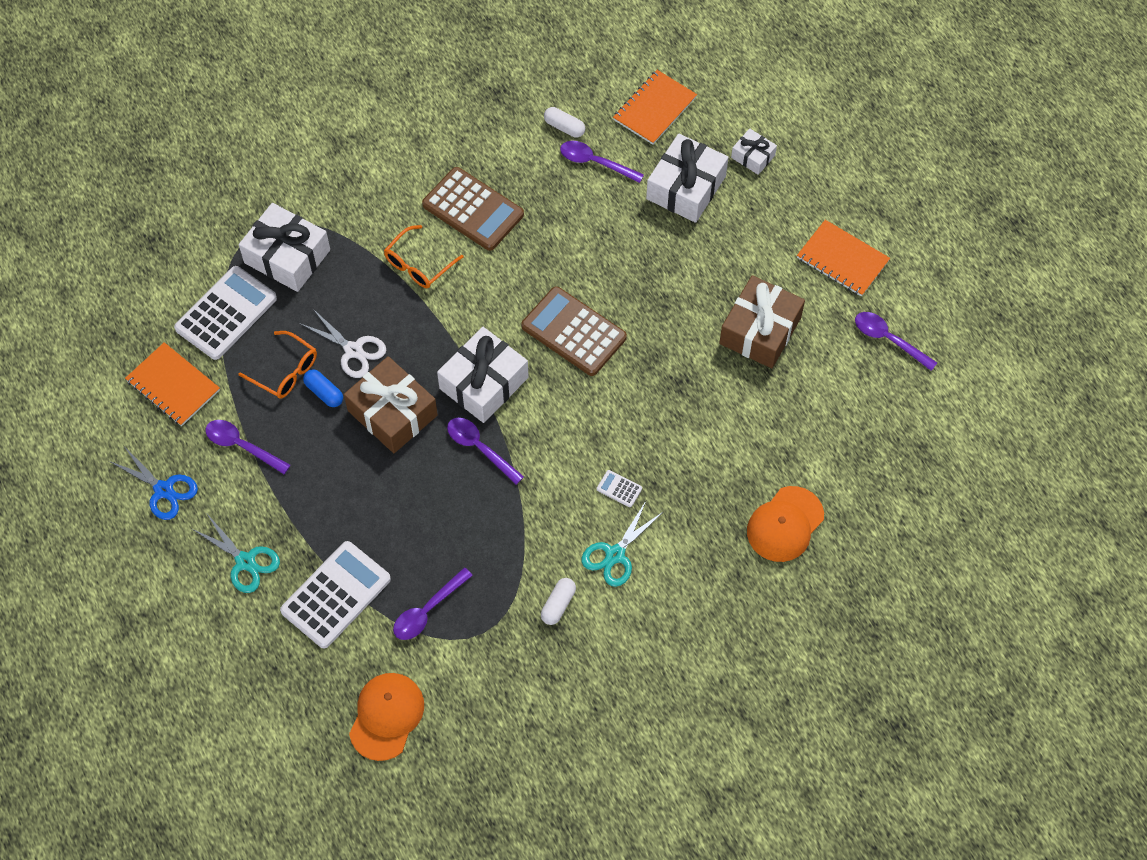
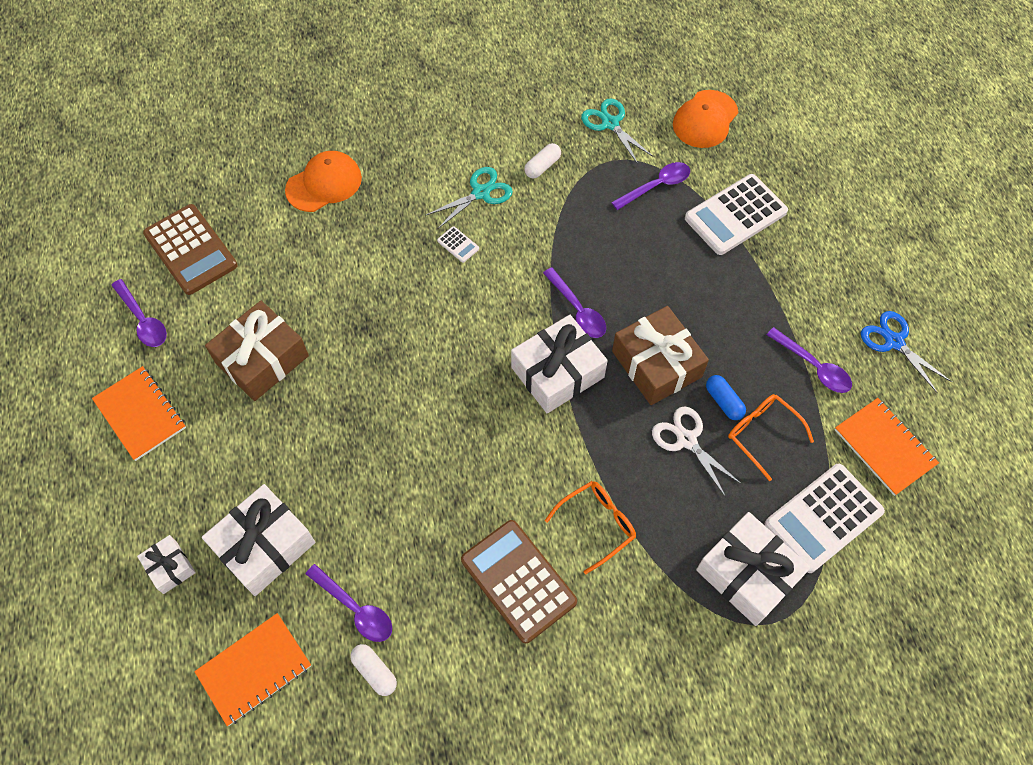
camera: 165 degrees left, 0 degrees up
(245, 561) = (816, 260): turquoise scissors -> turquoise scissors (610, 123)
(573, 332) = (450, 404): brown calculator -> brown calculator (191, 250)

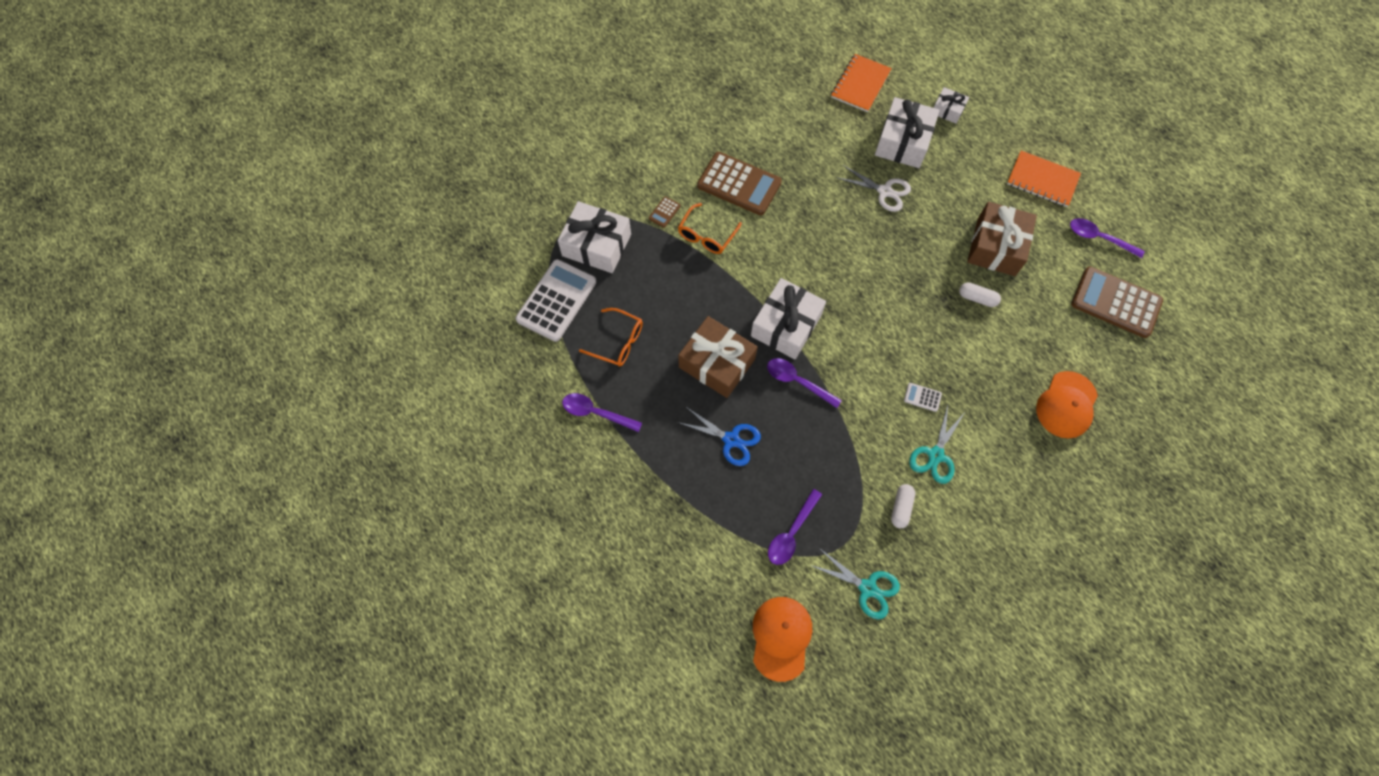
camera: 155 degrees right, 5 degrees up
(355, 608) = (826, 133): purple spoon -> none
(374, 672) = (794, 109): white capsule -> white capsule (977, 298)
(638, 583) = (664, 212): none -> brown calculator
(686, 440) = (671, 315): white scissors -> white scissors (884, 191)
(723, 401) = (655, 355): blue capsule -> none
(735, 215) = (709, 532): white calculator -> none
(884, 447) = (525, 369): orange notebook -> none
(894, 342) = (537, 463): blue scissors -> blue scissors (731, 439)

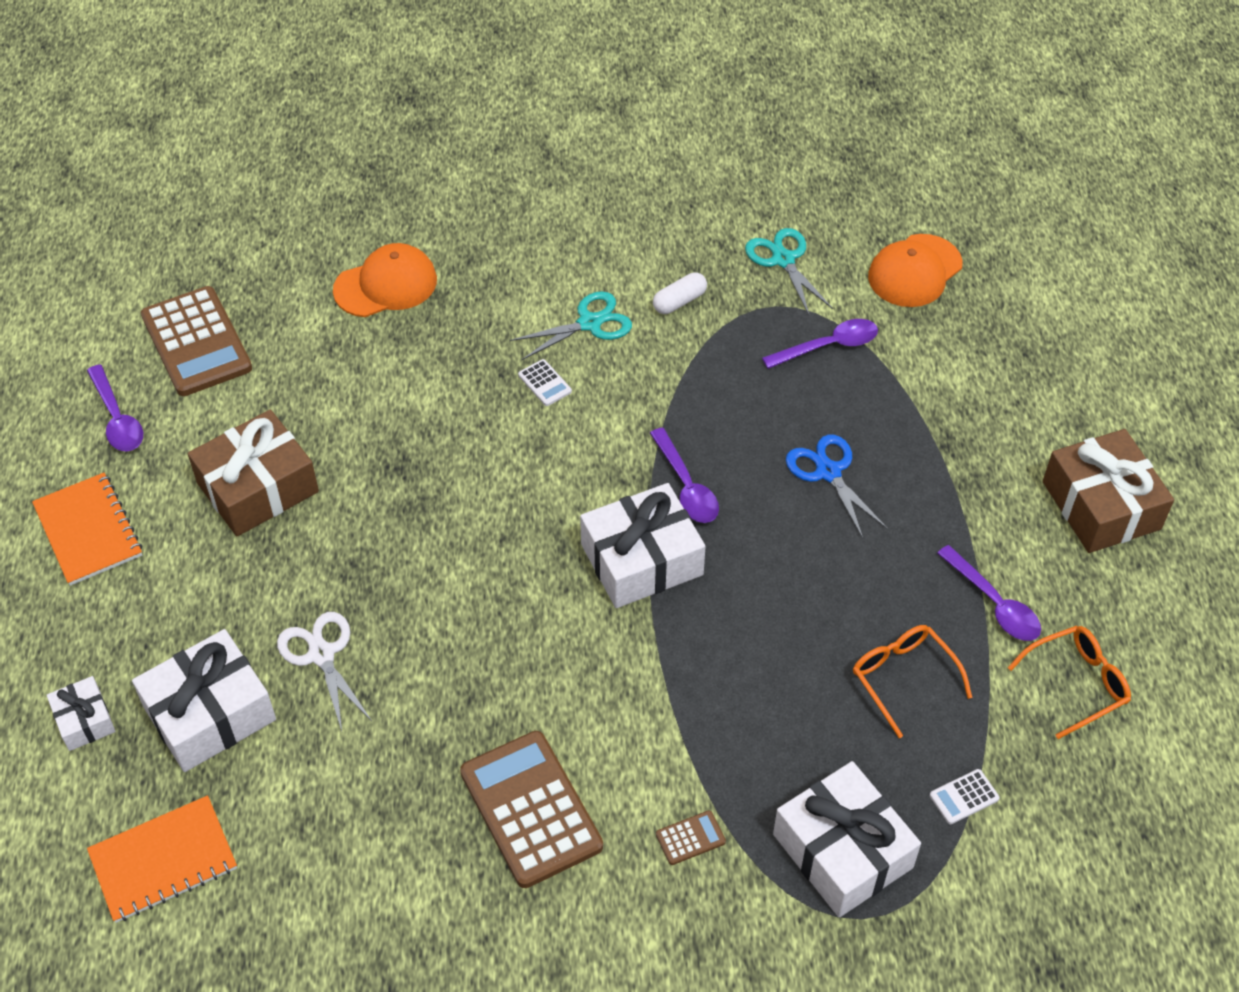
camera: 145 degrees left, 15 degrees down
(556, 301) = (964, 797): white calculator -> white calculator, size x0.41
(706, 235) = (652, 756): orange glasses -> orange glasses (1077, 683)
(717, 363) = (778, 569): brown gift -> brown gift (1101, 505)
(977, 298) = (356, 444): white capsule -> none

